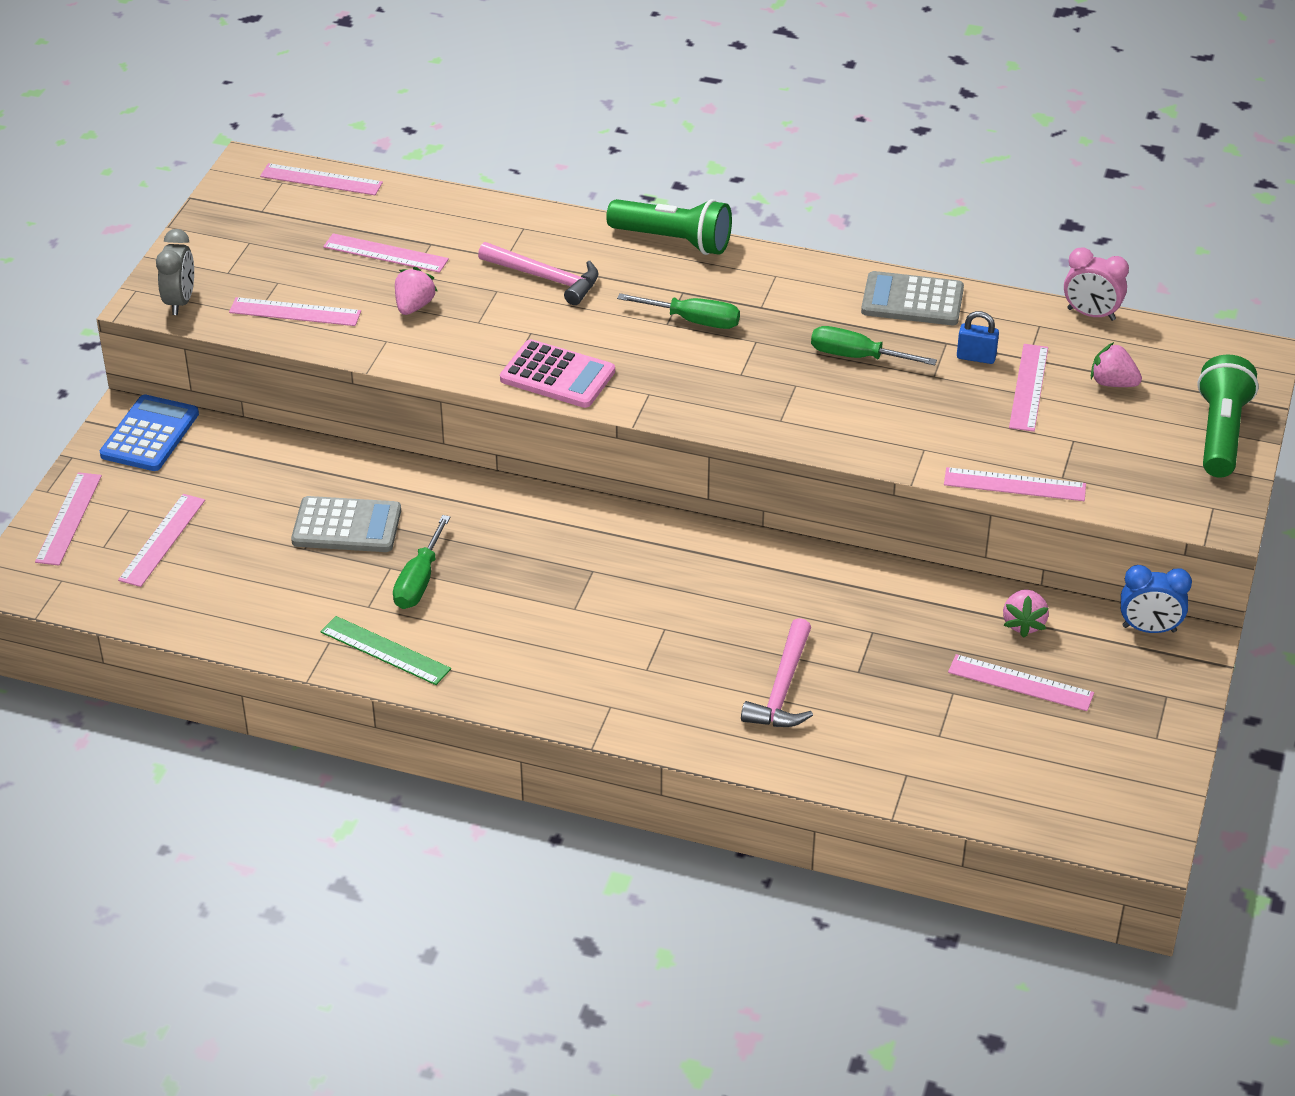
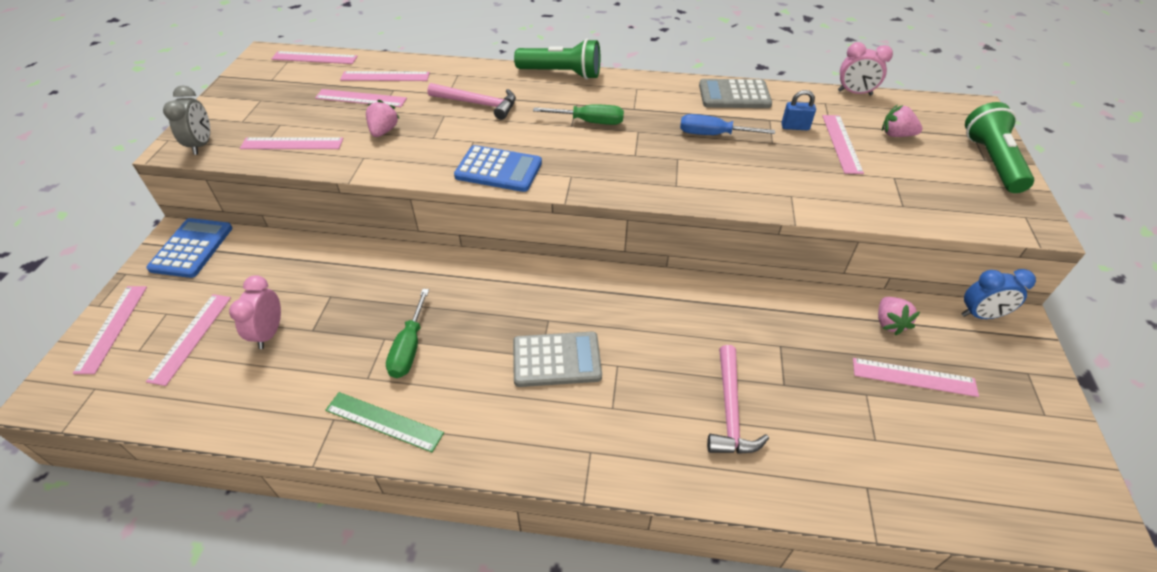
camera: 10 degrees left, 5 degrees up
(253, 545) = (269, 333): none -> pink clock
(346, 526) = (347, 306): grey calculator -> grey calculator (556, 360)
(557, 376) = (498, 170): pink calculator -> blue calculator
(857, 357) = (713, 135): green screwdriver -> blue screwdriver
(1014, 484) = (872, 216): pink ruler -> pink ruler (385, 76)

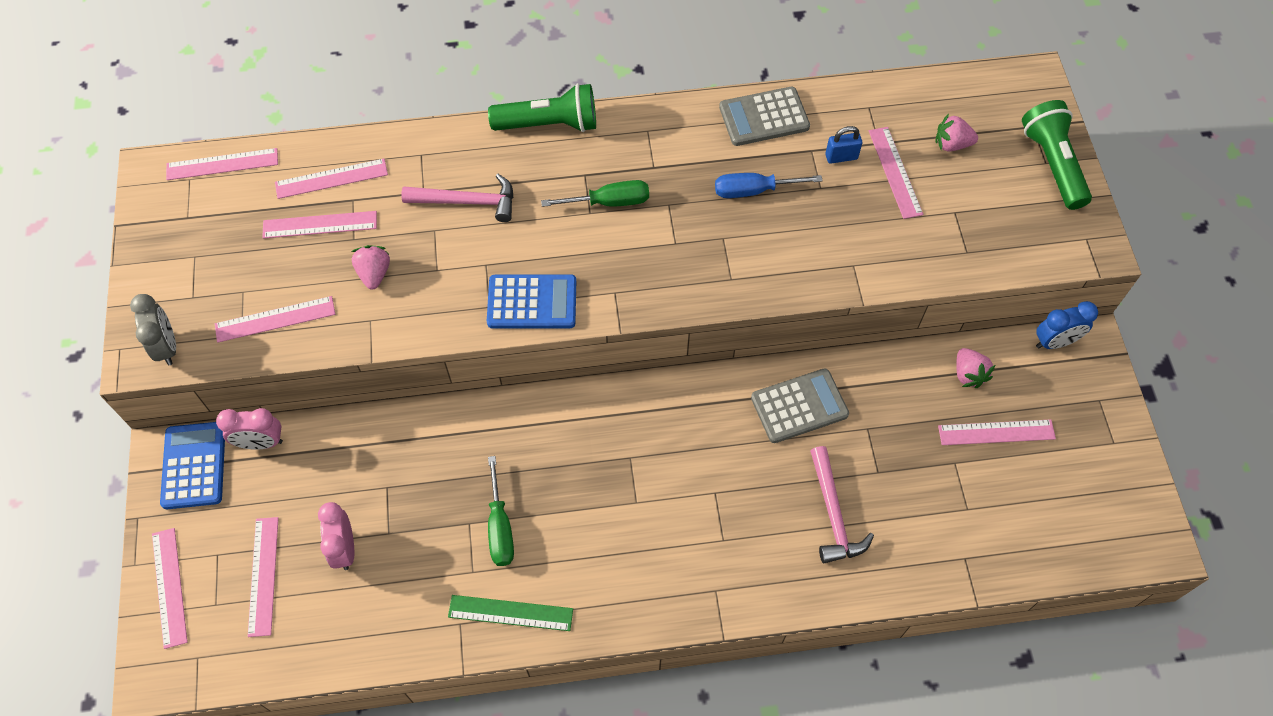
camera: 15 degrees left, 15 degrees up
(556, 360) = (654, 502): grey calculator -> grey calculator (799, 406)
(854, 93) = (900, 82): pink clock -> pink clock (261, 442)

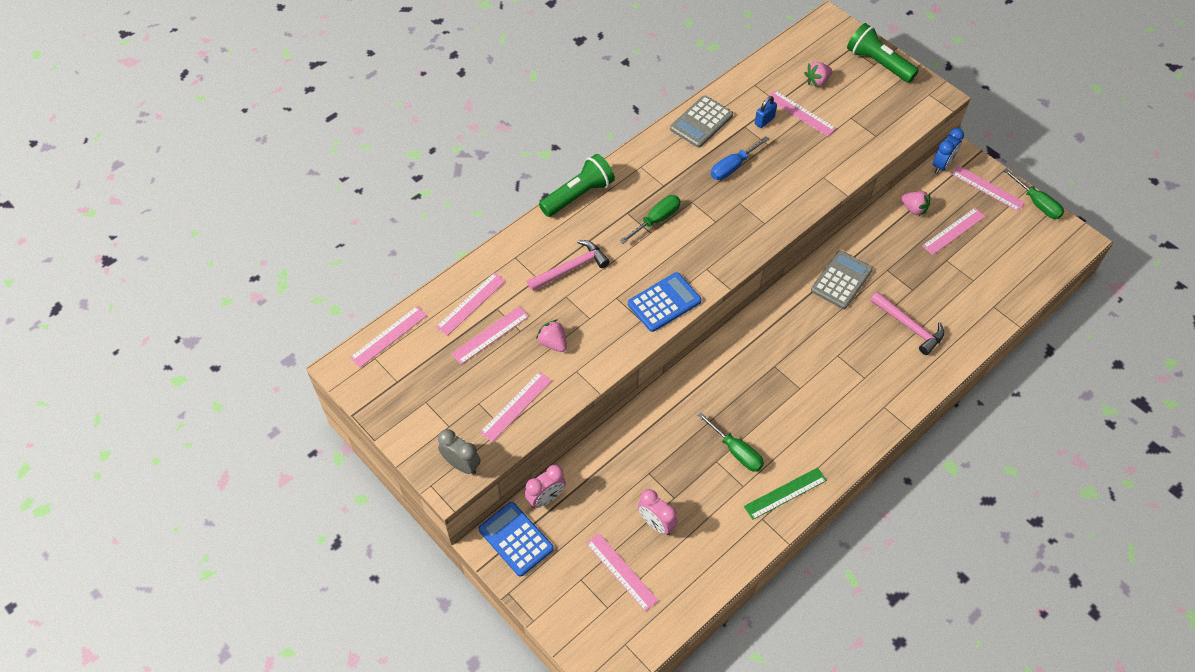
camera: 35 degrees left, 5 degrees down
(169, 587) = (568, 617): pink ruler -> pink ruler (987, 188)
(1143, 464) = (1037, 203): none -> green screwdriver

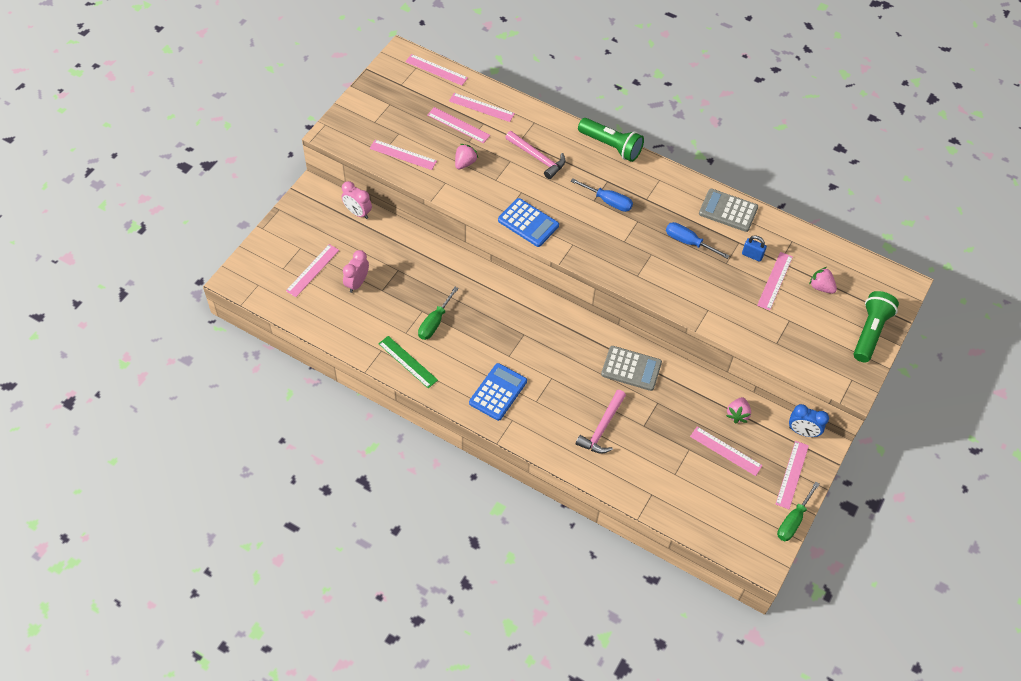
camera: 70 degrees right, 0 degrees up
(461, 464) = (346, 136): grey clock -> none
(516, 539) = (320, 203): blue calculator -> blue calculator (498, 392)
(656, 220) = (608, 201): green screwdriver -> blue screwdriver

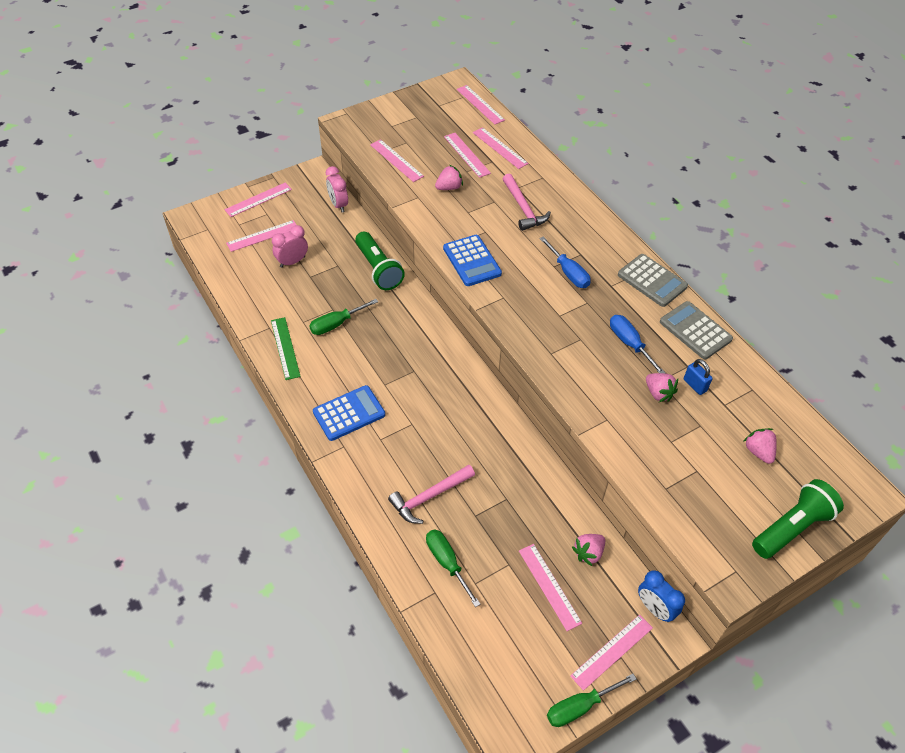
camera: 30 degrees right, 5 degrees down
(611, 146) = (606, 225): green flashlight -> green flashlight (378, 269)
(631, 369) = (501, 451): grey calculator -> grey calculator (652, 281)
(646, 469) = (447, 563): none -> green screwdriver
(731, 273) = (658, 393): none -> pink strawberry
(775, 281) = (705, 422): pink ruler -> pink ruler (258, 199)

